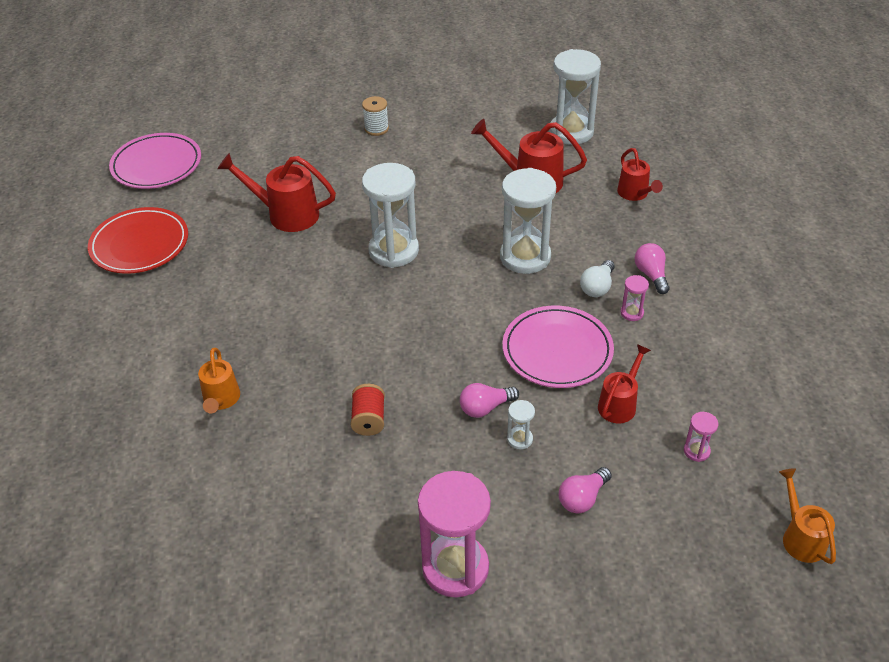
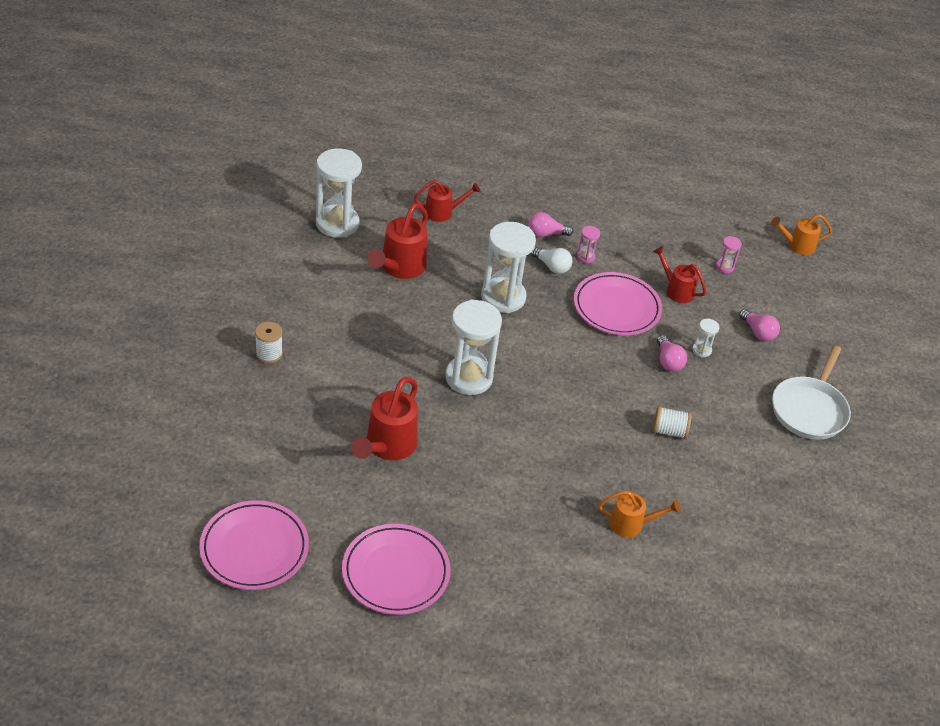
camera: 85 degrees left, 0 degrees up
(140, 244) = (395, 572): red plate -> pink plate
(369, 420) = (669, 431): red spool -> white spool
(455, 568) = (809, 410): pink hourglass -> white pan

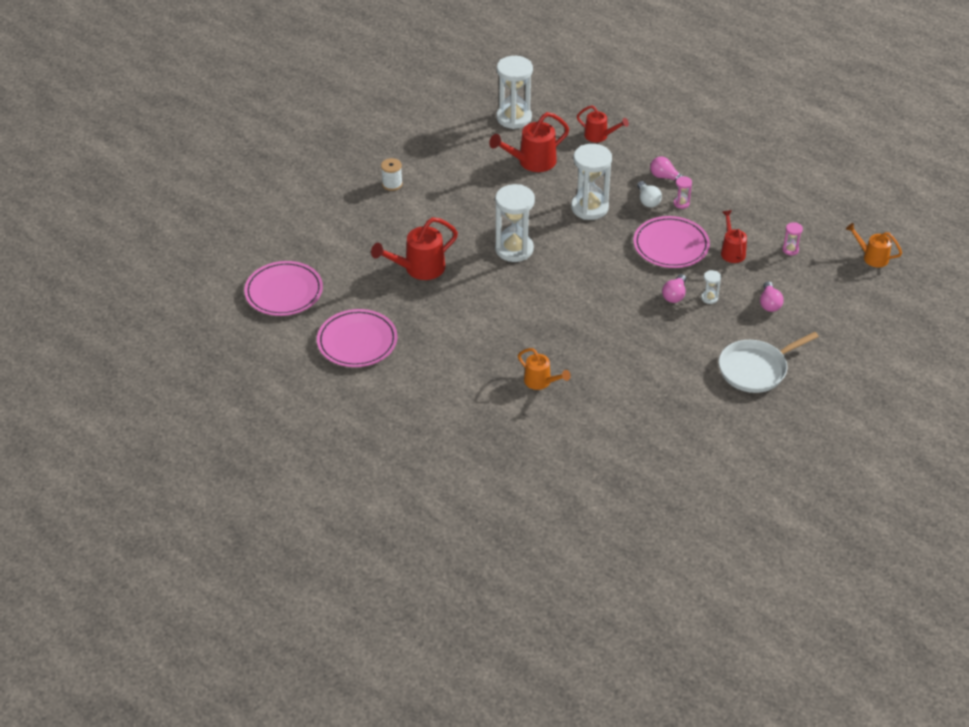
camera: 40 degrees right, 0 degrees up
(669, 431) = (628, 338): white spool -> none

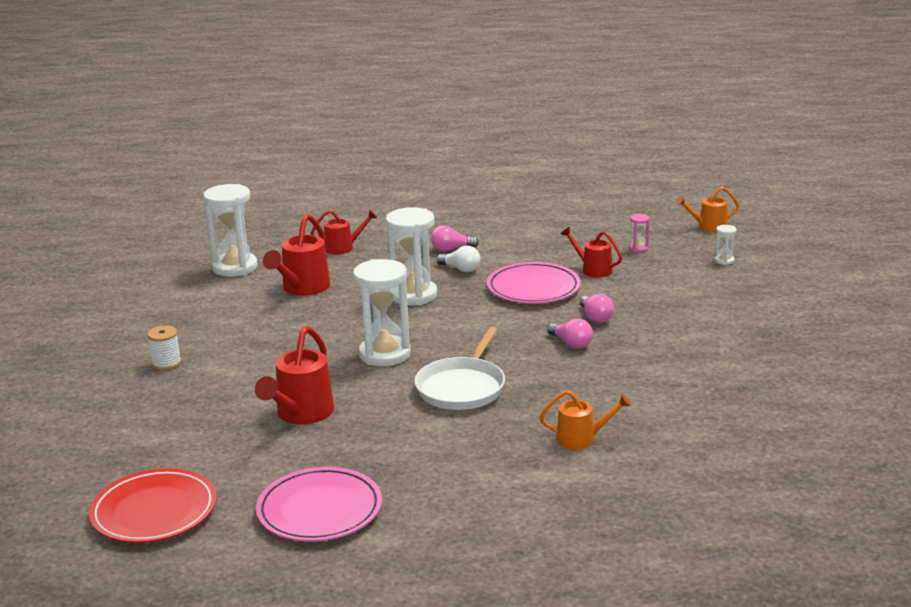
camera: 40 degrees left, 20 degrees down
(284, 292) = (154, 511): pink plate -> red plate
(681, 203) = (494, 259): pink hourglass -> none
(709, 298) = (628, 306): white hourglass -> white hourglass (724, 260)
(755, 369) = (754, 332): white pan -> white pan (462, 388)
(769, 303) = (684, 287): pink light bulb -> pink light bulb (571, 344)

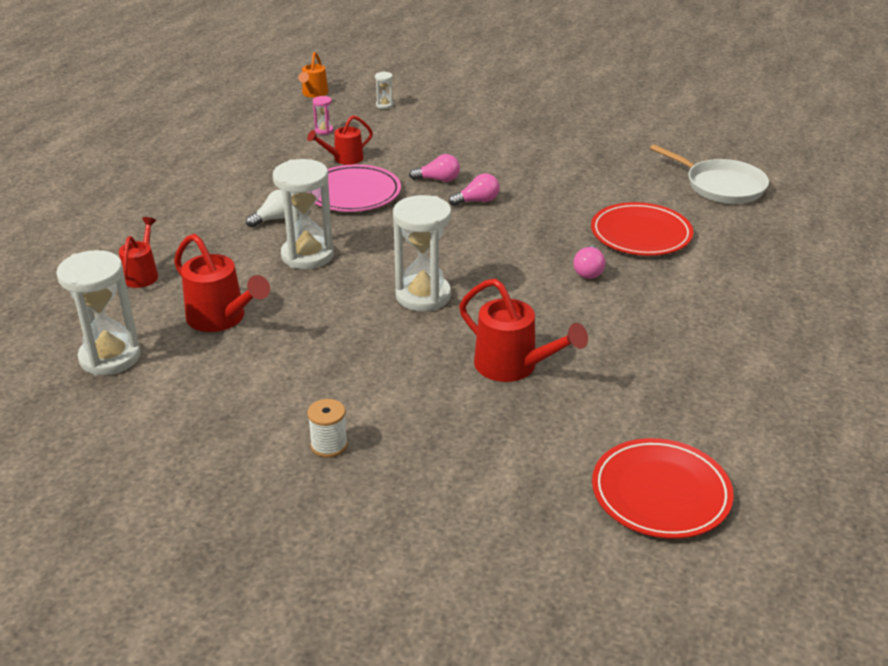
camera: 70 degrees left, 10 degrees up
(319, 510) = (698, 385): pink plate -> none
(451, 249) = (221, 214): pink light bulb -> pink light bulb (588, 271)
(462, 388) = (520, 268): white pan -> white pan (721, 186)
(582, 439) = (641, 234): orange watering can -> red plate

